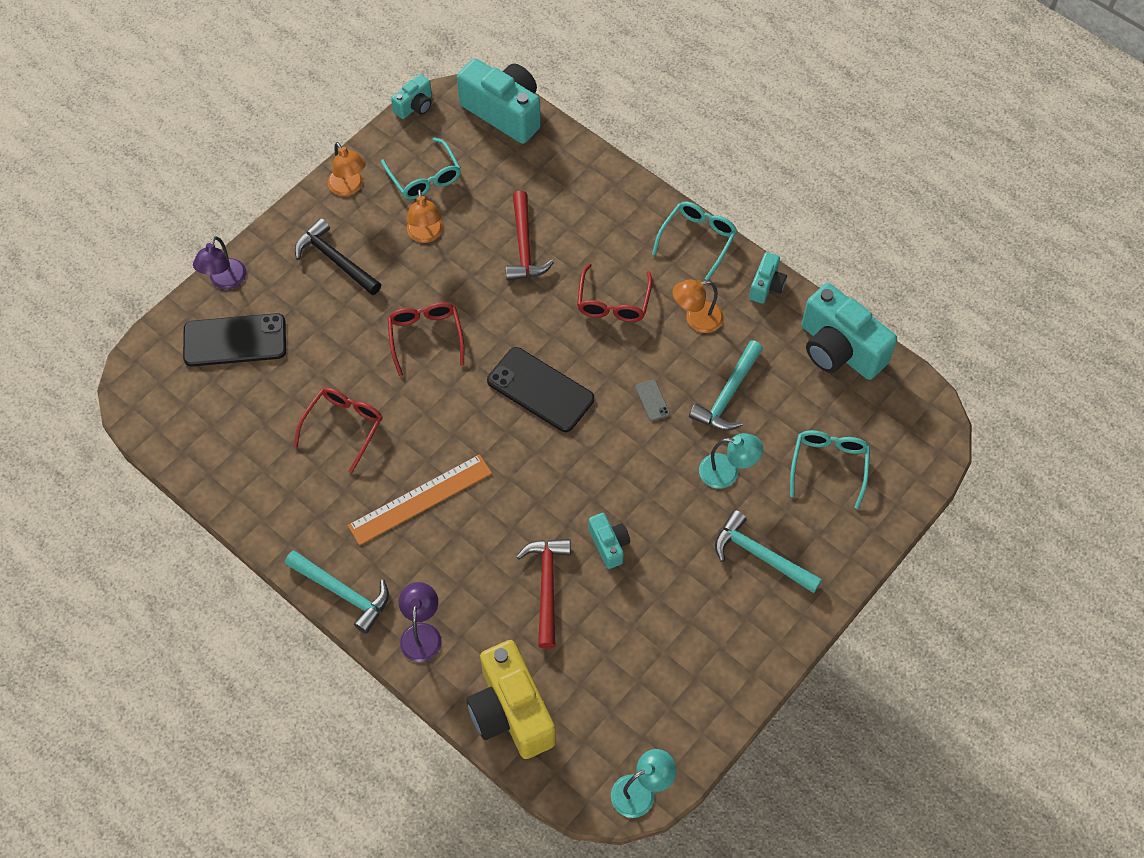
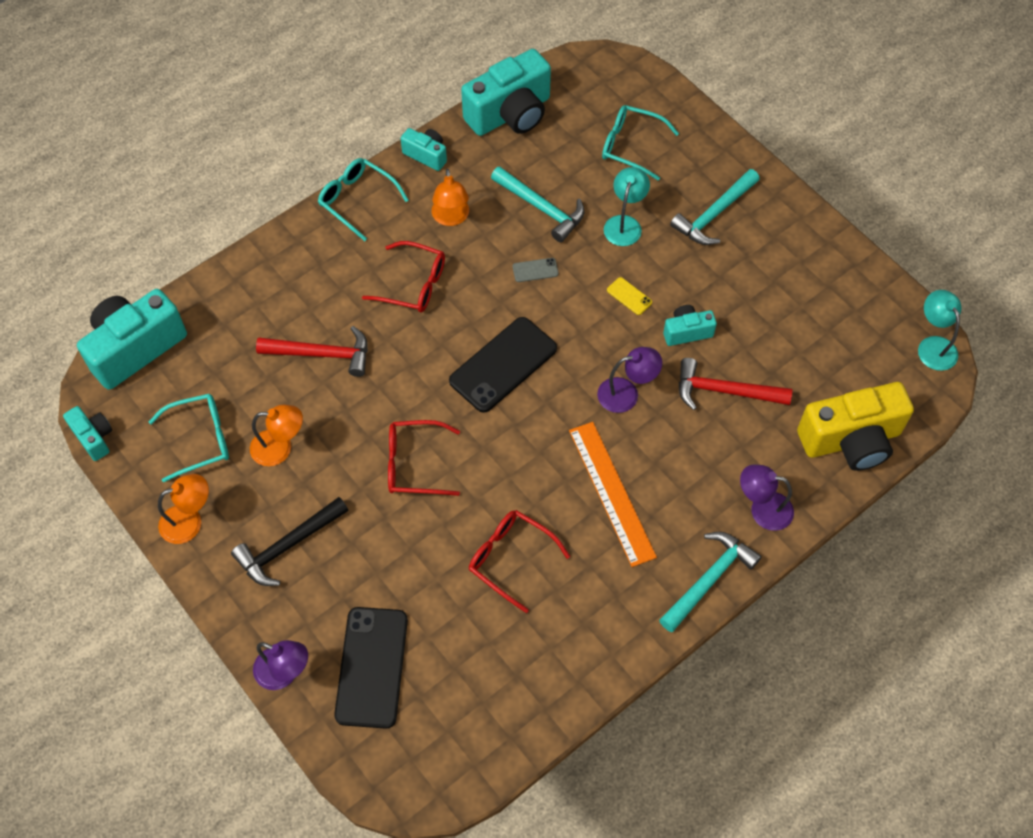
camera: 80 degrees left, 0 degrees up
(528, 499) = (626, 393): none -> purple lamp
(640, 487) = (629, 296): none -> yellow phone

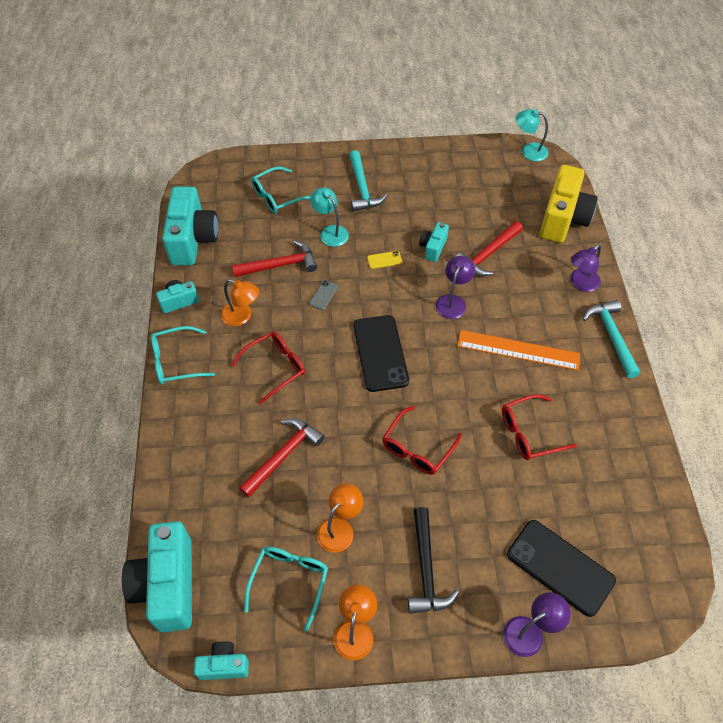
camera: 55 degrees left, 5 degrees down
(541, 208) = (280, 265): turquoise hammer -> red hammer

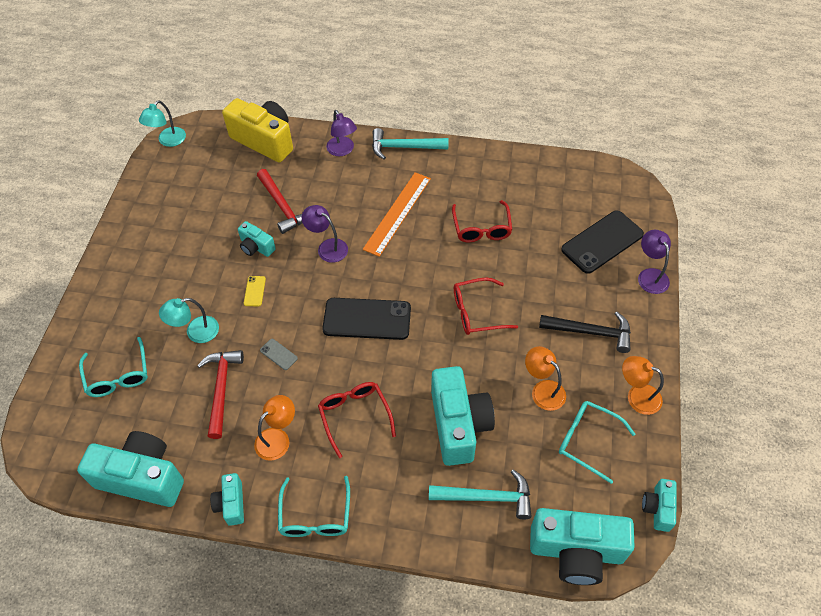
camera: 75 degrees left, 0 degrees up
(283, 455) = (459, 425): red hammer -> turquoise camera
(362, 188) = (147, 290): turquoise hammer -> turquoise hammer (487, 497)
(417, 448) = (477, 312): red glasses -> red glasses turned 120 degrees clockwise

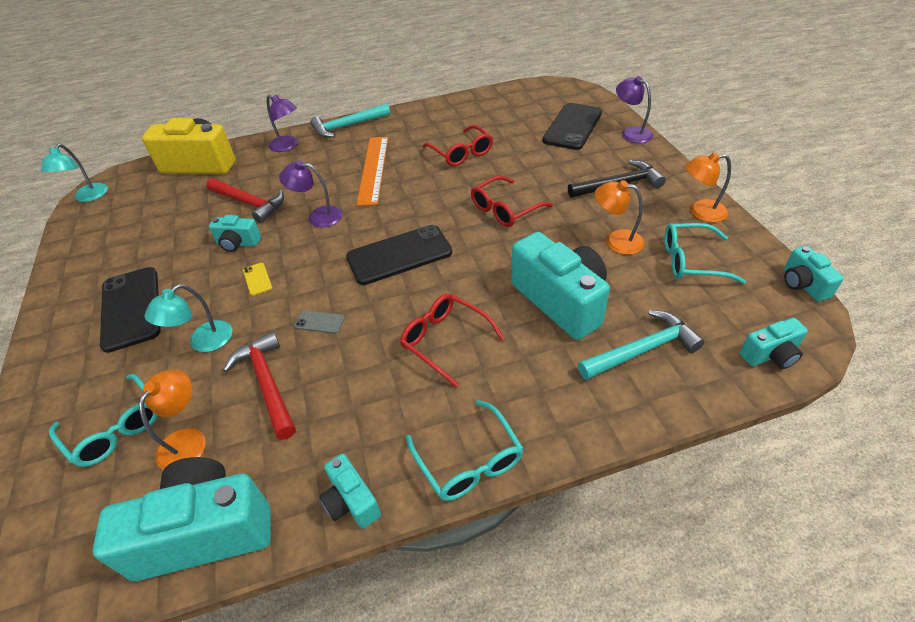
camera: 25 degrees left, 10 degrees down
(160, 276) = (131, 308): none -> black phone
(278, 438) = (369, 402): orange lamp -> orange lamp (187, 440)
(576, 551) = (770, 355): turquoise camera -> turquoise camera, size x0.50

